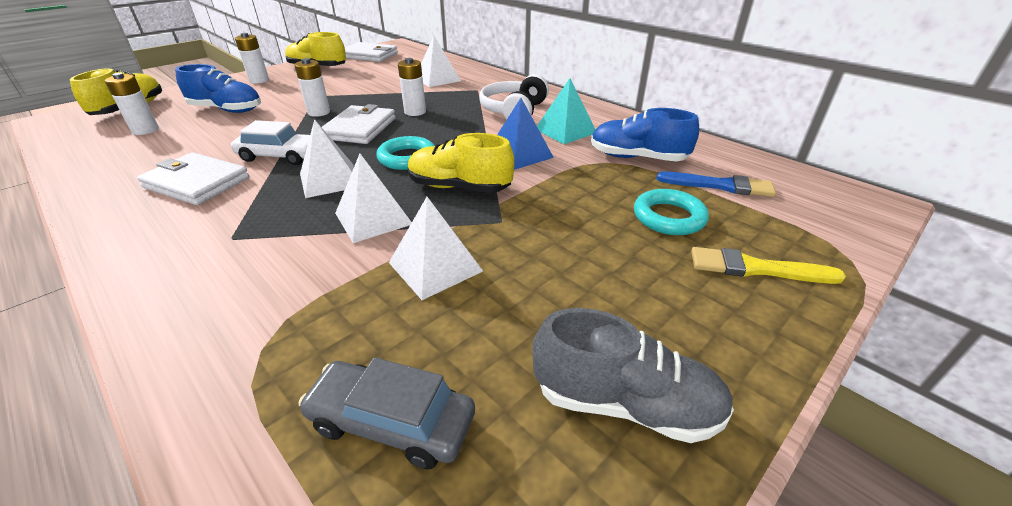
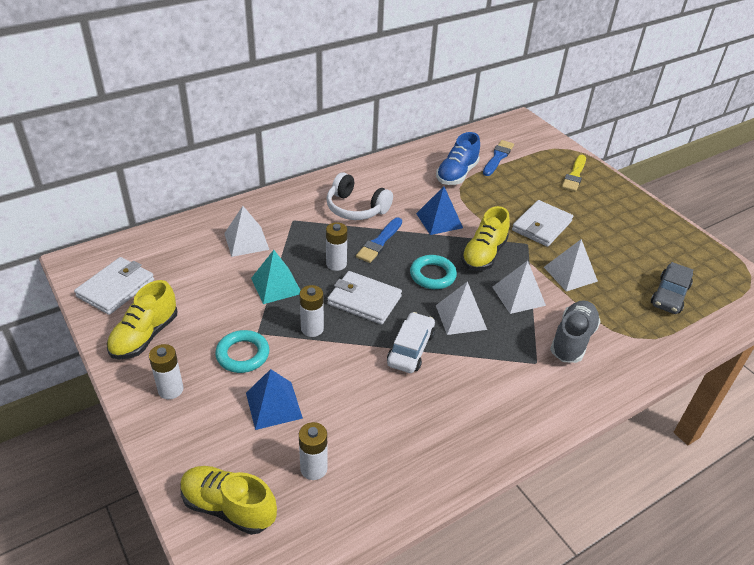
camera: 80 degrees left, 5 degrees up
(196, 183) = (451, 397): white wallet -> white wallet (541, 226)
(227, 110) = (274, 405): blue shoe -> blue pyramid
(459, 126) = (379, 242): none -> blue brush
(565, 131) = (405, 192): turquoise pyramid -> turquoise pyramid (276, 285)
(625, 403) = (654, 234): grey shoe -> grey shoe (572, 340)
(668, 217) = (529, 185): turquoise ring -> turquoise ring (243, 354)

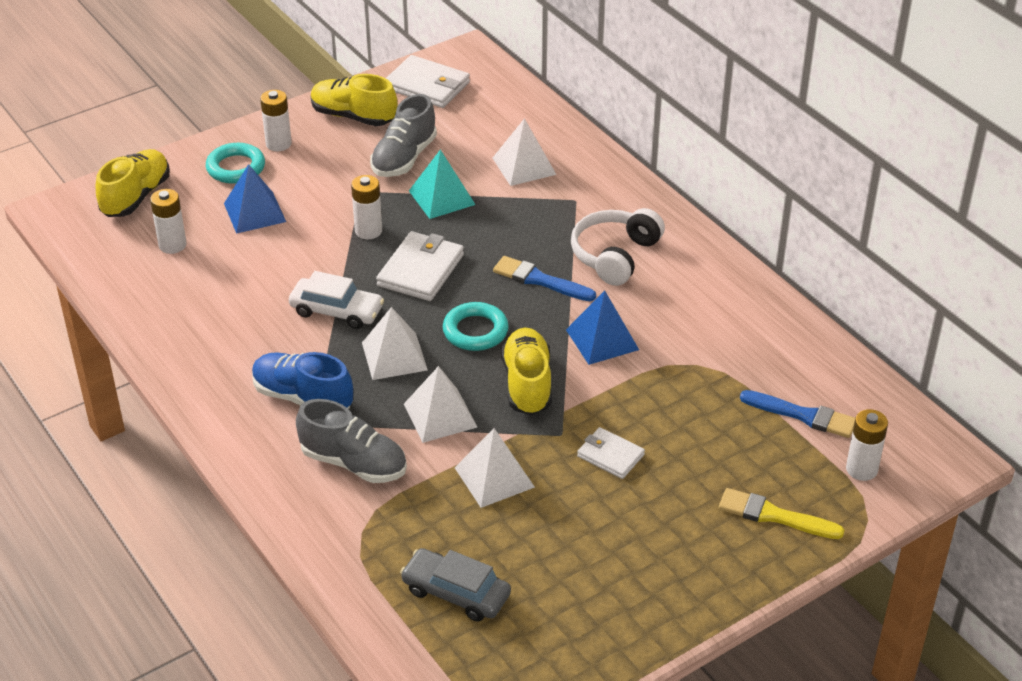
camera: 90 degrees right, 0 degrees up
(218, 305) = (404, 158): none -> grey shoe
(243, 354) = (327, 184): turquoise ring -> turquoise ring (236, 168)
(336, 264) = (488, 243): white battery -> white battery (861, 469)
(457, 174) = (734, 362): blue shoe -> blue shoe (302, 398)
(483, 254) = (527, 384): yellow shoe -> yellow shoe turned 60 degrees clockwise
(541, 226) = (610, 455): white wallet -> white wallet, size x0.62

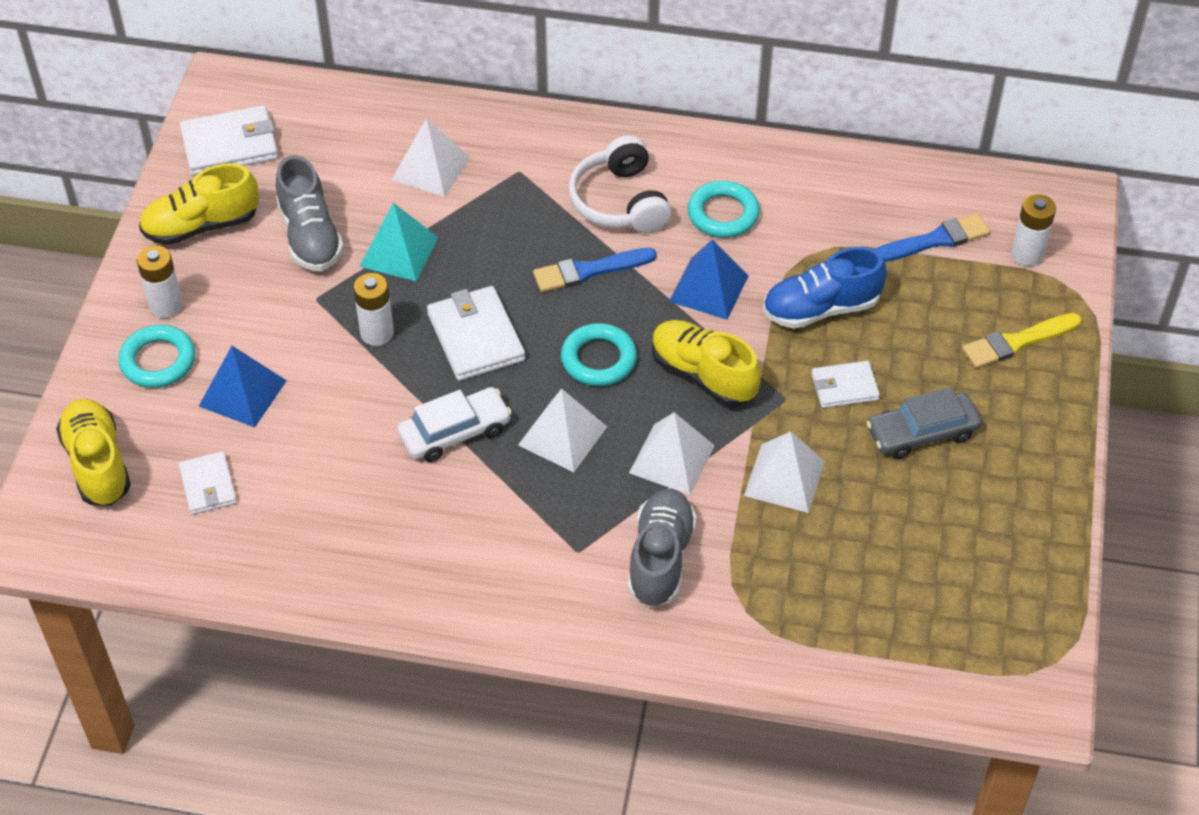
camera: 45 degrees left, 10 degrees up
(172, 245) = (208, 485): white battery -> white wallet
(302, 398) = (537, 536): blue shoe -> blue shoe (820, 309)
(354, 463) = (660, 558): grey shoe -> grey shoe turned 60 degrees counterclockwise
(456, 593) = (883, 599): grey car -> grey car (922, 433)
(673, 305) = (723, 214): none -> turquoise ring

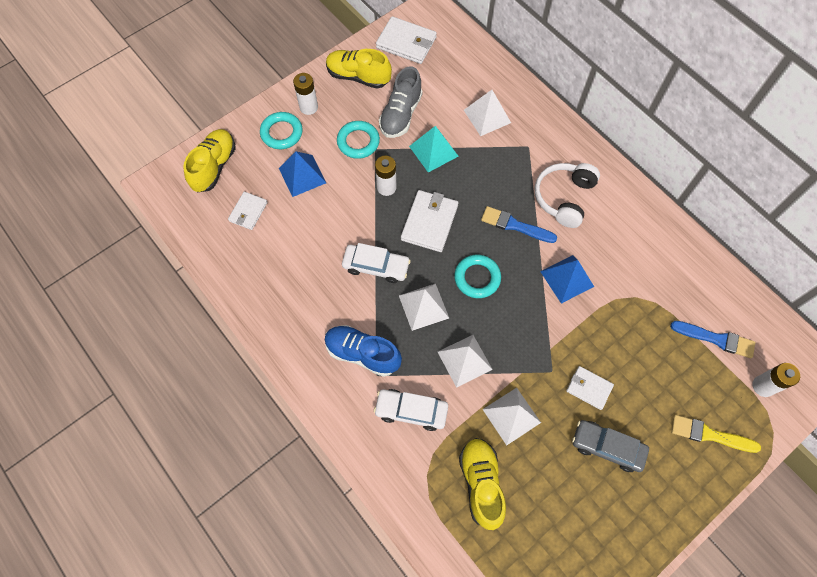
camera: 40 degrees right, 15 degrees up
(660, 558) = (411, 411): grey shoe -> white car
(703, 375) = (521, 325): yellow shoe -> yellow shoe (481, 483)
(723, 214) = (611, 241): turquoise ring -> turquoise ring (358, 142)
(820, 309) = (616, 333): blue shoe -> blue shoe (362, 354)

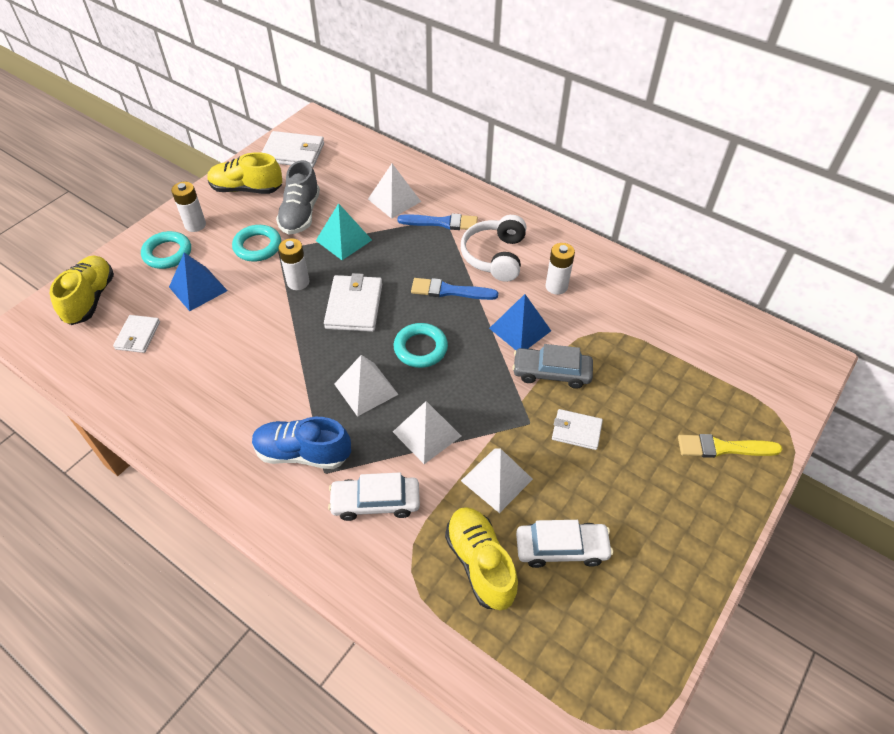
camera: 15 degrees left, 15 degrees down
(376, 266) = (301, 360): white car -> white car (561, 548)
(607, 447) = (616, 487): grey car -> grey car (551, 372)
(716, 339) = (696, 353): blue brush -> blue brush (442, 223)
(763, 386) = (760, 387): white battery -> white battery (556, 286)

